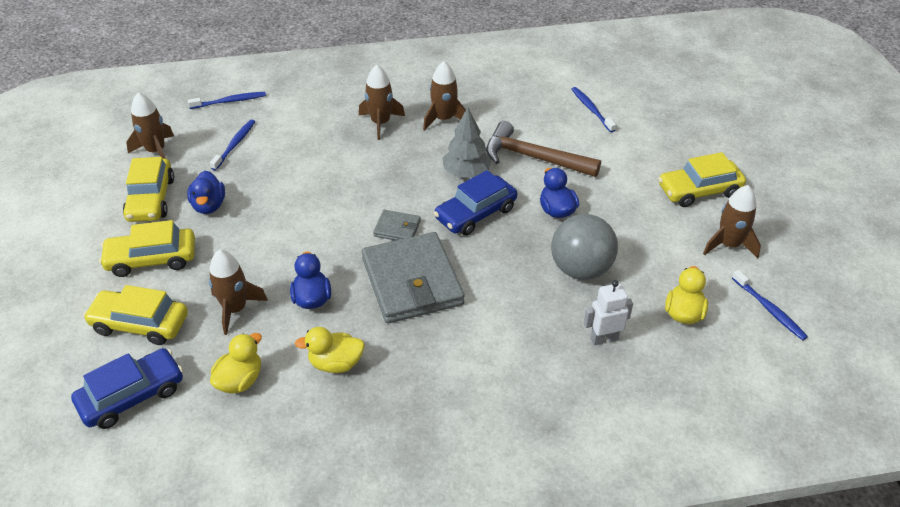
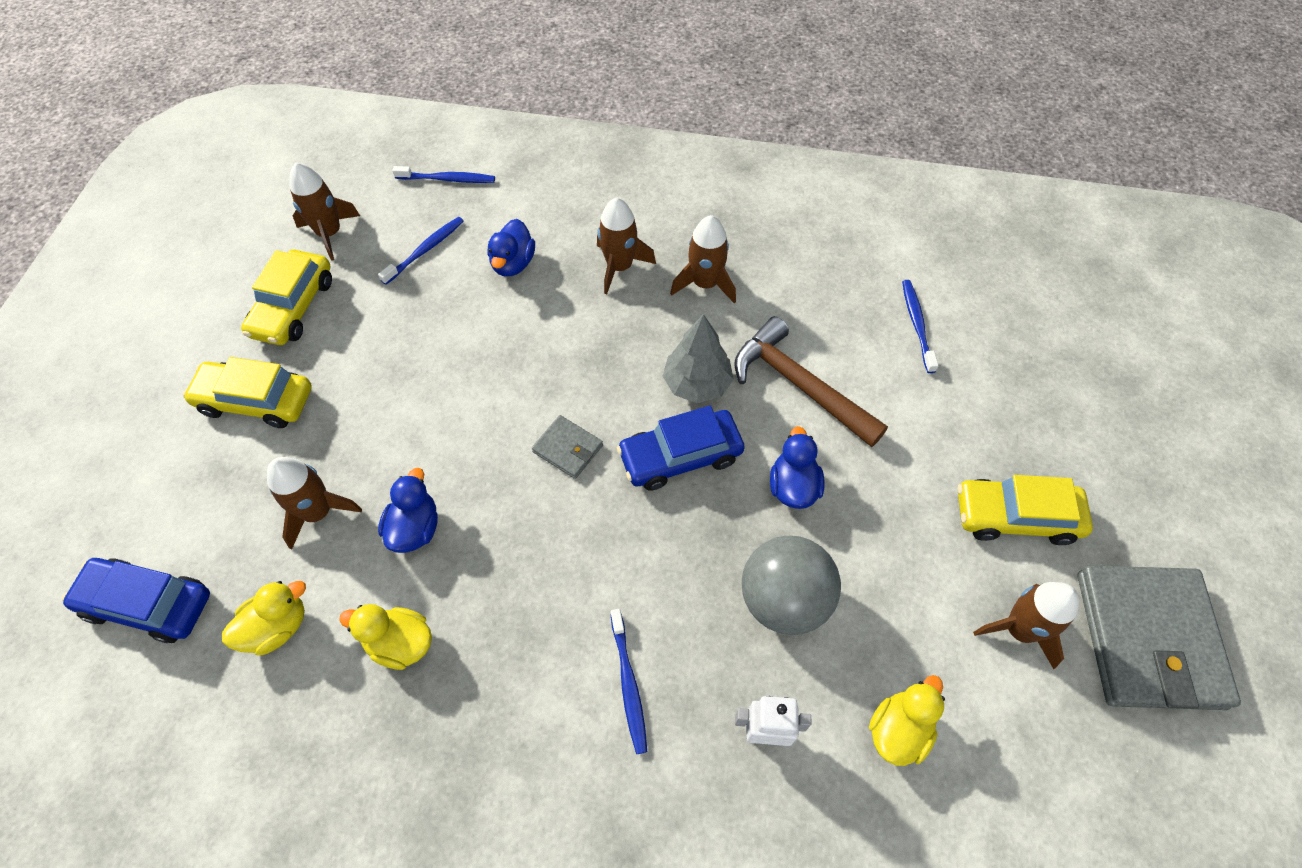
camera: 20 degrees right, 15 degrees up
(132, 396) = (148, 604): blue car -> blue car turned 150 degrees counterclockwise
(140, 324) = (202, 497): yellow car -> none
(209, 206) = (355, 338): blue duck -> blue duck (513, 263)
(412, 282) = (550, 543): grey wallet -> grey wallet (1148, 639)
(769, 309) = (1031, 770): blue toothbrush -> blue toothbrush (628, 685)

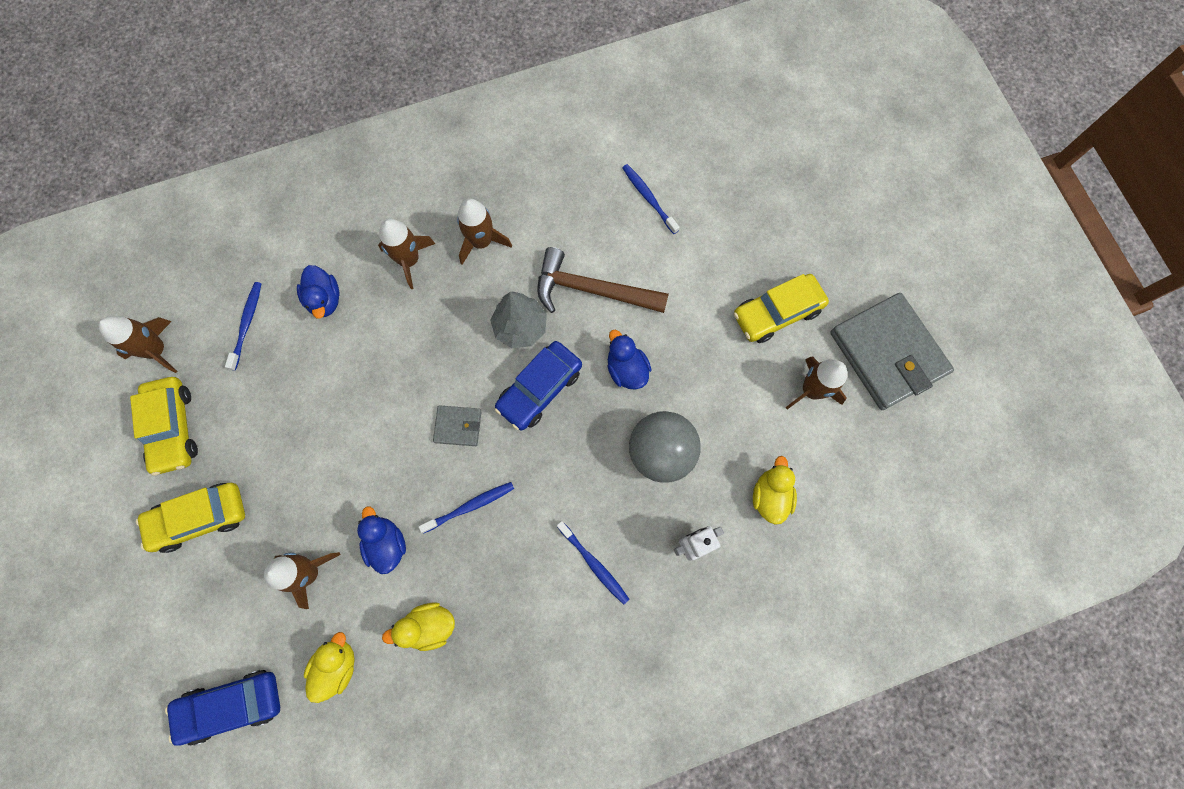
camera: 30 degrees left, 15 degrees up
(448, 179) = (223, 251): blue toothbrush -> blue toothbrush (470, 506)

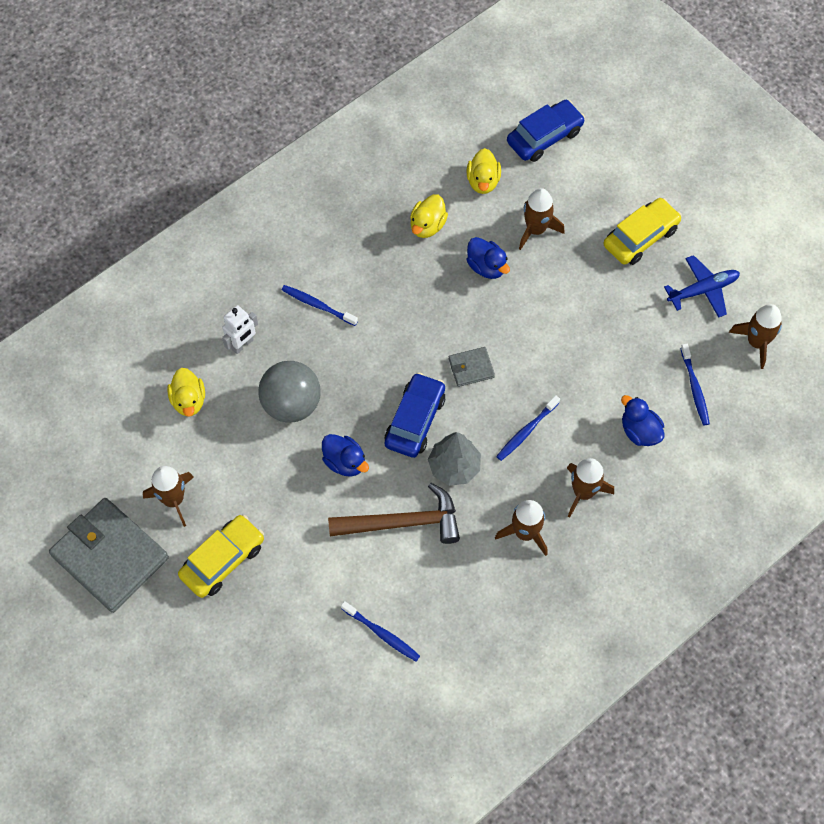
camera: 160 degrees right, 10 degrees down
(173, 428) = (703, 290): yellow car -> blue plane
(429, 626) = (427, 226): yellow duck -> yellow duck turned 150 degrees clockwise
(470, 506) = (433, 313): blue toothbrush -> blue toothbrush (526, 431)

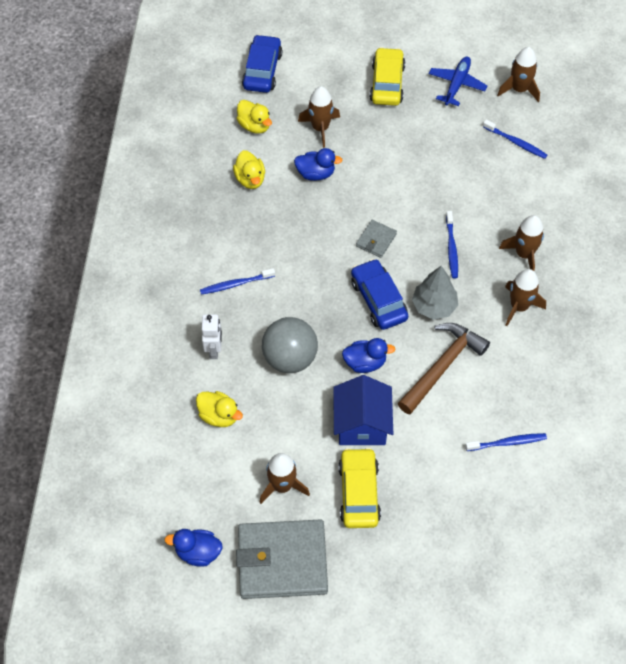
camera: 45 degrees left, 5 degrees down
(286, 509) = (361, 424): none -> blue house
(639, 431) = (514, 192): blue duck -> blue duck (198, 552)

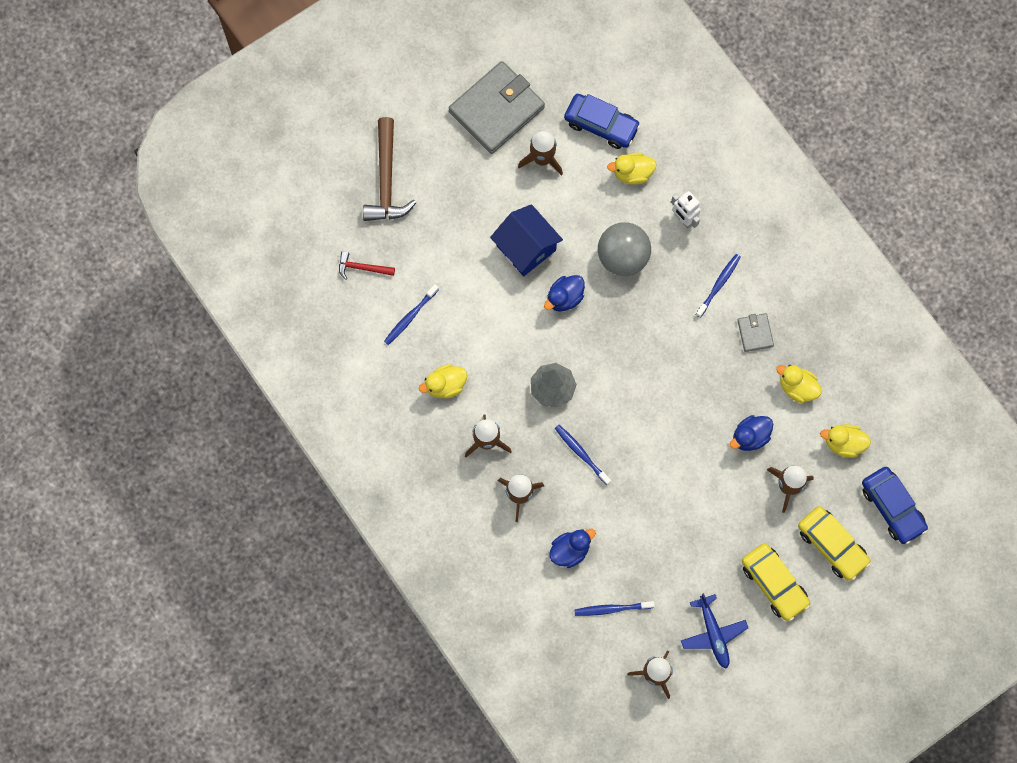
camera: 140 degrees right, 15 degrees up
(198, 552) = (557, 71): blue duck -> blue duck (570, 550)
(358, 492) = (485, 196): yellow car -> yellow car (832, 545)
(376, 240) = (646, 412): grey wallet -> grey wallet (755, 333)
(378, 300) = (599, 359): blue car -> blue car (601, 125)
(442, 366) = (505, 341): brown hammer -> brown hammer (386, 180)
(518, 514) = (362, 268): none -> red hammer
(520, 369) = (445, 385): none -> yellow duck

